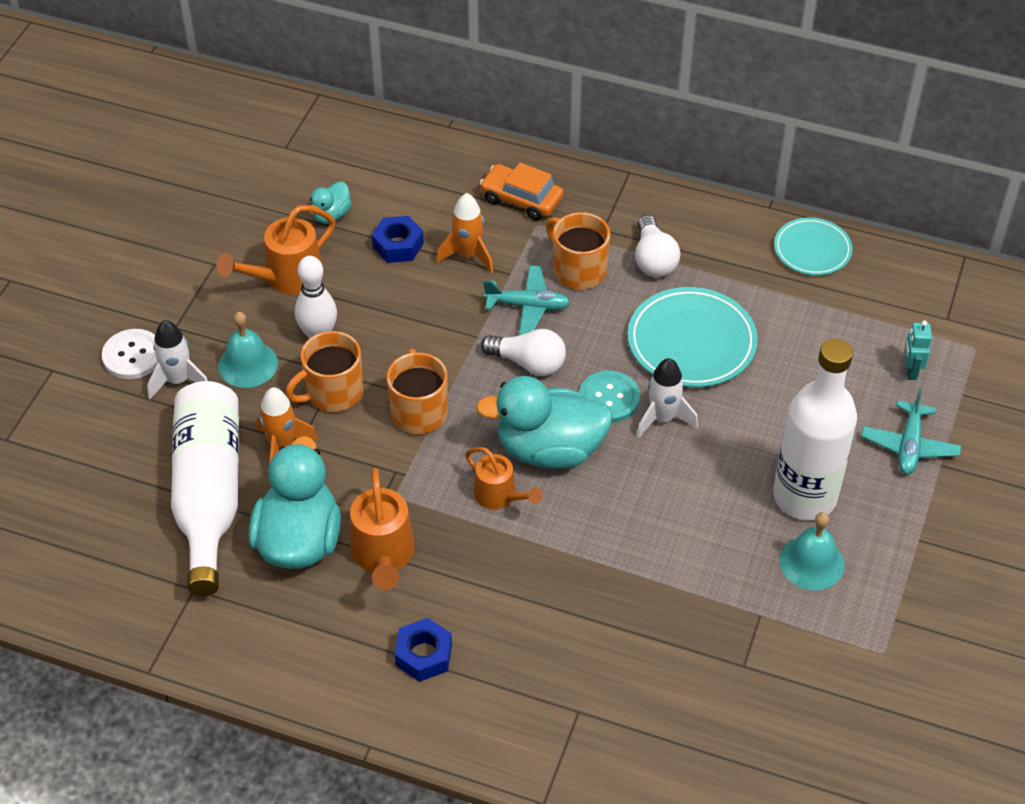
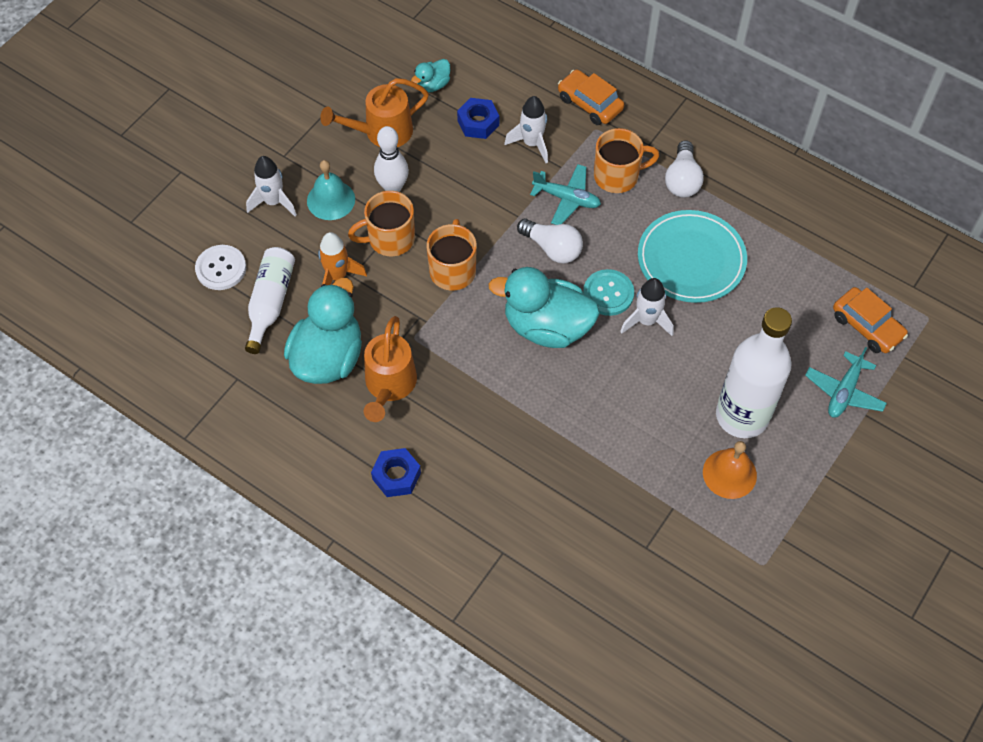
camera: 15 degrees right, 10 degrees up
(133, 355) = (244, 173): white button -> white button (221, 268)
(209, 494) = (270, 302): white bottle -> white bottle, size x0.61
(468, 255) = (531, 143): orange rocket -> white rocket
(500, 497) = (495, 358): orange watering can -> none
(578, 270) = (617, 176): orange mug -> orange mug turned 105 degrees clockwise
(811, 562) = (729, 473): turquoise bell -> orange bell
(812, 250) = (818, 200): turquoise plate -> none
(910, 371) = (867, 326): turquoise robot -> orange car

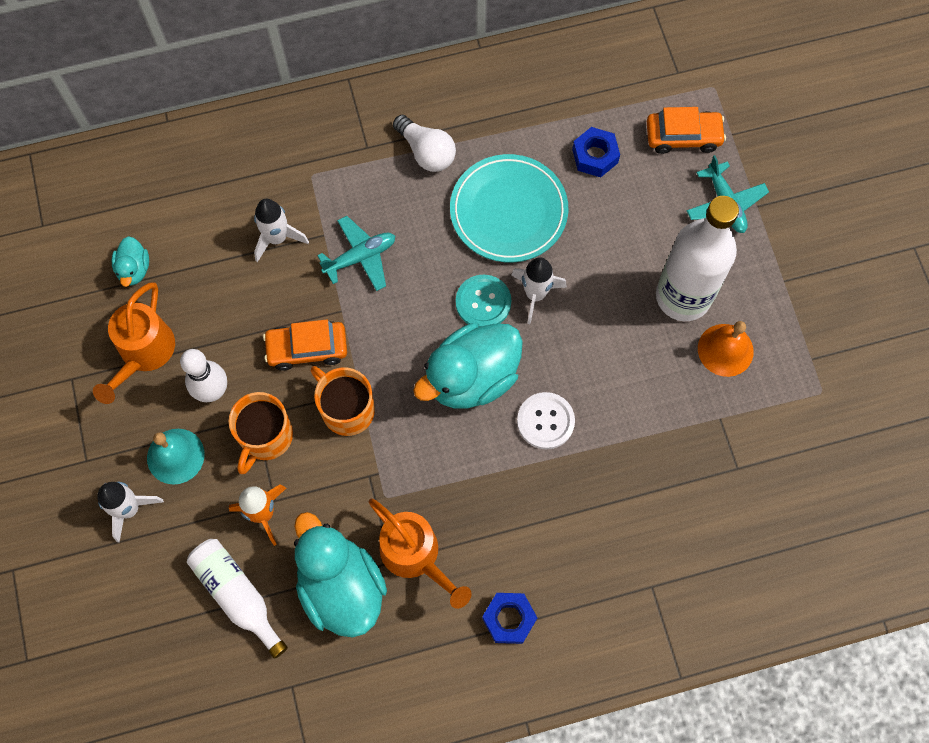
camera: 50 degrees left, 10 degrees up
(221, 268) = (159, 613): white button -> white button (545, 421)
(478, 123) = (213, 264): blue nut -> blue nut (595, 156)
(552, 248) = (399, 310): white light bulb -> none
(590, 103) = (281, 158): orange car -> orange car (307, 348)
(617, 176) = (375, 198): orange mug -> none

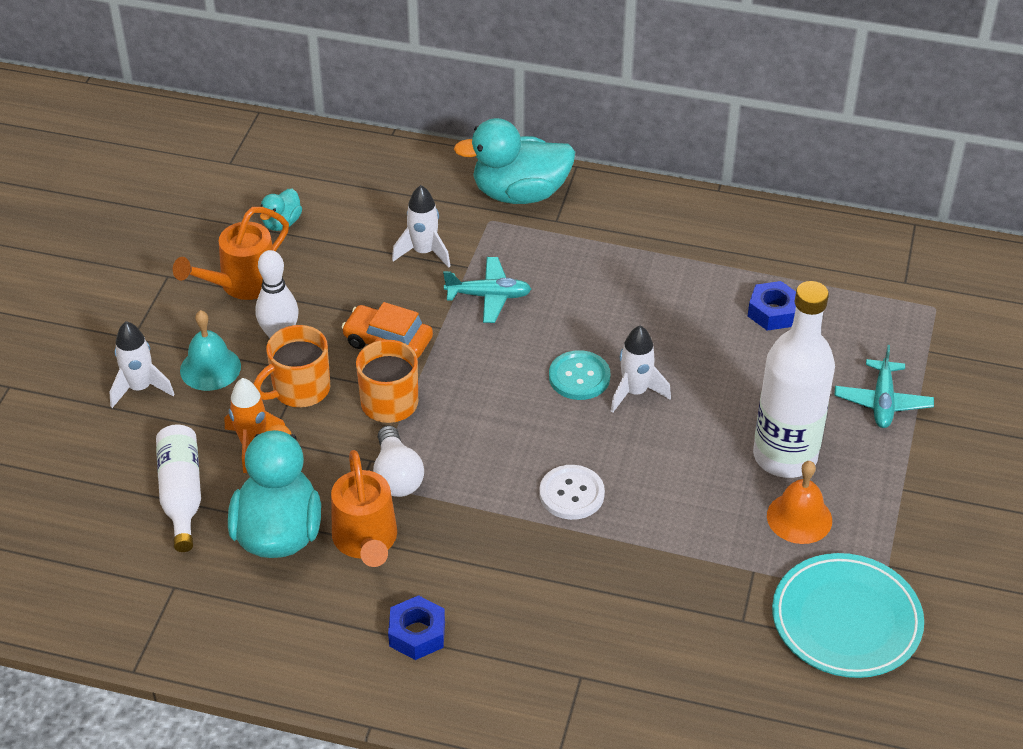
camera: 30 degrees right, 25 degrees down
(426, 152) = (609, 245): white light bulb -> white light bulb (397, 476)
(471, 378) = (524, 429): turquoise duck -> turquoise duck (520, 193)
(508, 211) = (655, 319): turquoise plate -> turquoise plate (846, 620)
(683, 136) = (875, 332): orange car -> none

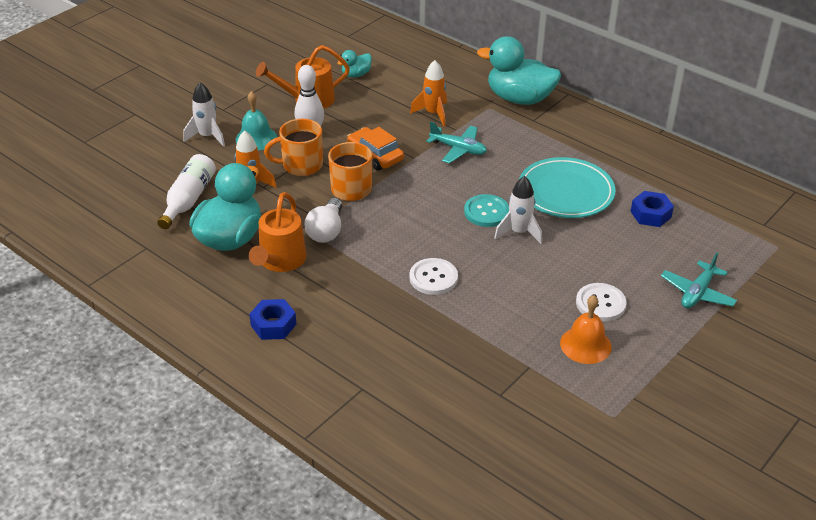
camera: 25 degrees right, 5 degrees down
(423, 252) = (433, 114): white rocket -> orange rocket
(785, 456) = (600, 303): white bottle -> white button
(846, 620) = (577, 421): turquoise plate -> turquoise plate (565, 192)

